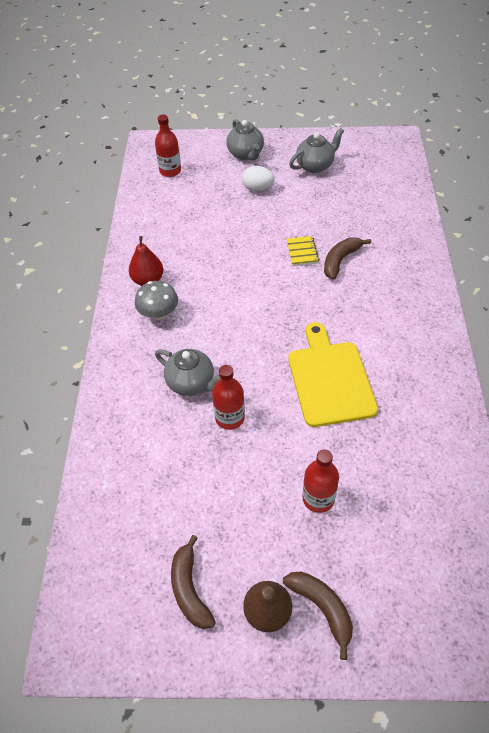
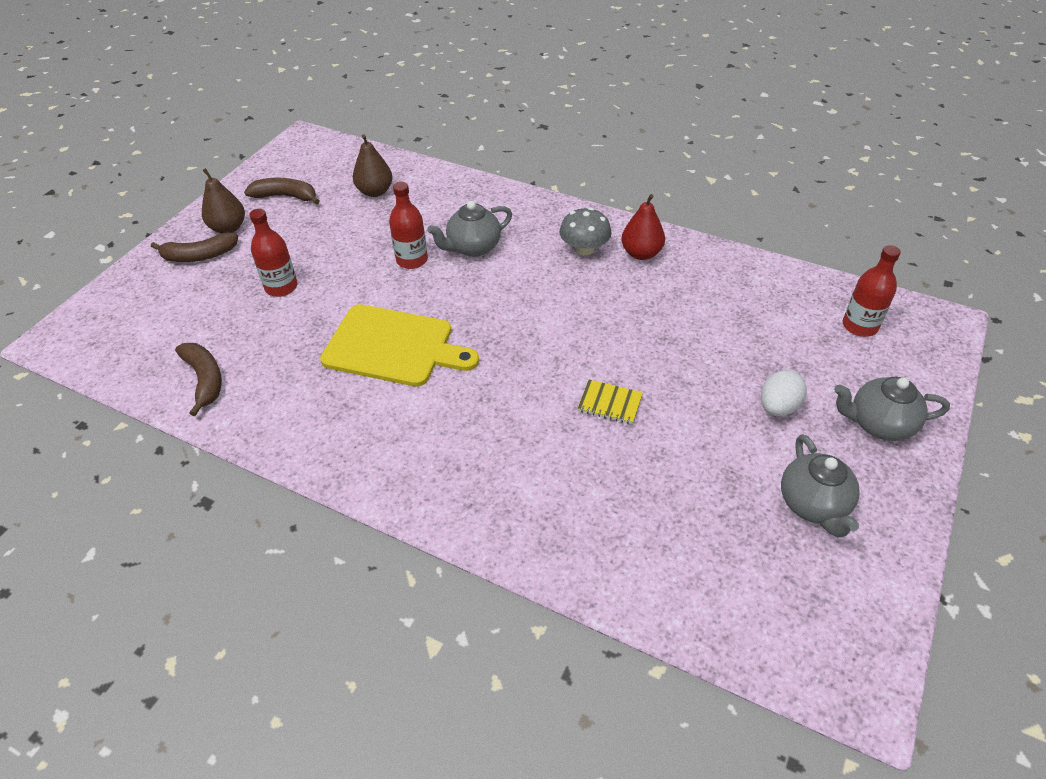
camera: 115 degrees right, 5 degrees down
(144, 503) = (375, 191): none -> brown pear
(340, 260) = (568, 437): brown banana -> brown banana (205, 379)

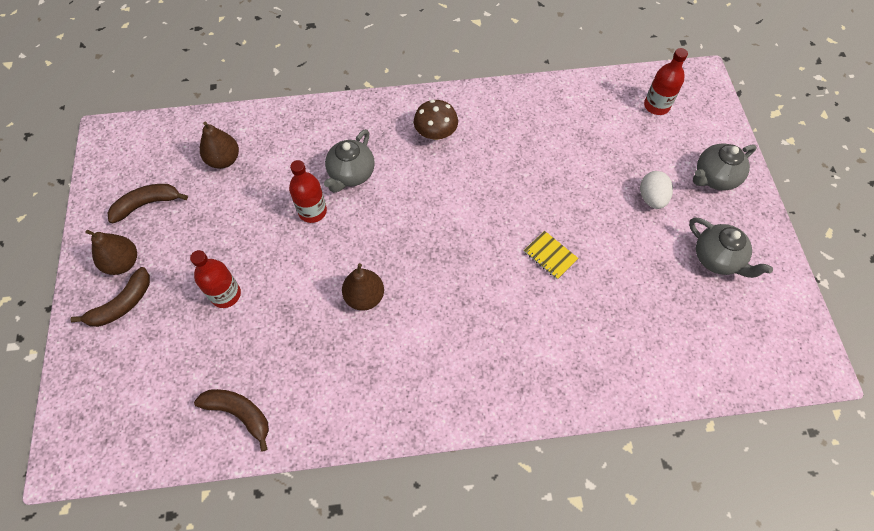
camera: 35 degrees left, 15 degrees up
(394, 347) = (364, 297): yellow cutting board -> brown pear
(584, 249) = (435, 133): grey mushroom -> brown mushroom
(610, 403) = (550, 256): yellow notebook -> yellow notebook turned 60 degrees clockwise
(641, 253) = (478, 116): red pear -> none

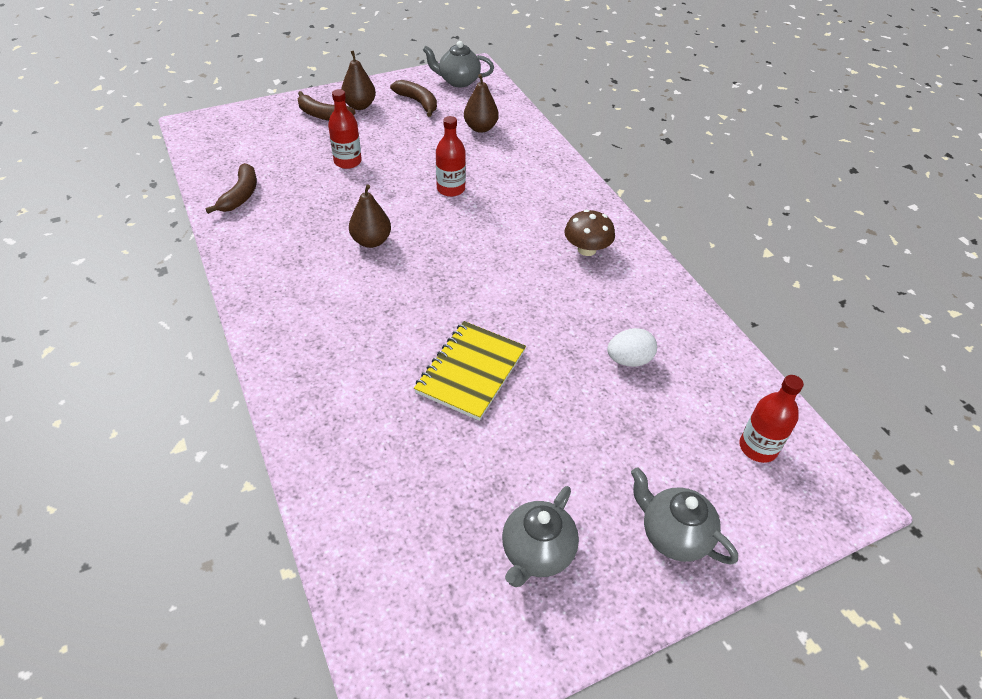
camera: 70 degrees right, 15 degrees down
(351, 174) = (503, 203): grey teapot -> grey teapot (458, 81)
(550, 256) = (471, 372): yellow notebook -> yellow notebook, size x1.89
(651, 198) = (600, 462): white egg -> white egg (629, 360)

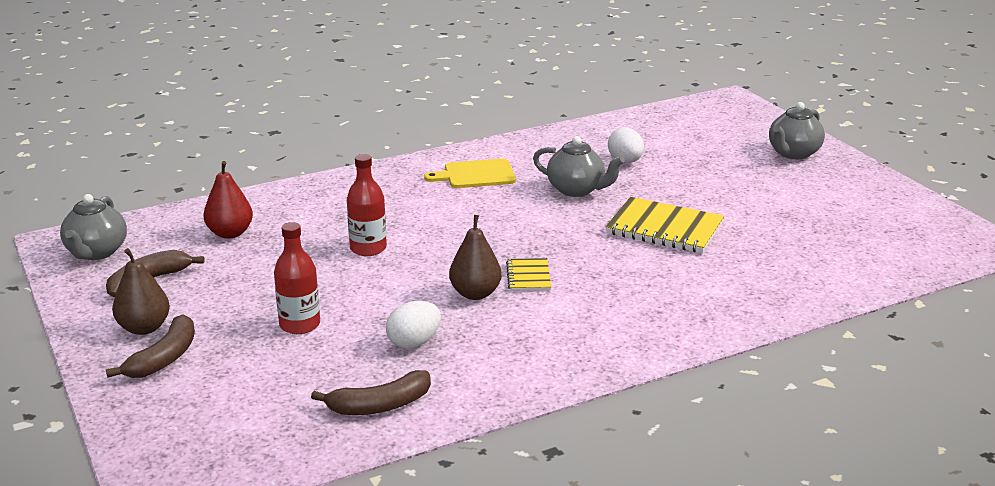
camera: 90 degrees left, 20 degrees down
(240, 195) = (379, 405): brown banana -> brown banana turned 150 degrees clockwise
(310, 210) = (414, 343): none -> white egg
(392, 271) = (528, 276): none -> yellow notebook
(480, 128) = (230, 233): brown pear -> red pear
(536, 553) = (837, 199): grey teapot -> grey teapot (577, 190)
(586, 249) = (476, 175): brown mushroom -> yellow cutting board
(758, 447) = (700, 122): red bottle -> none

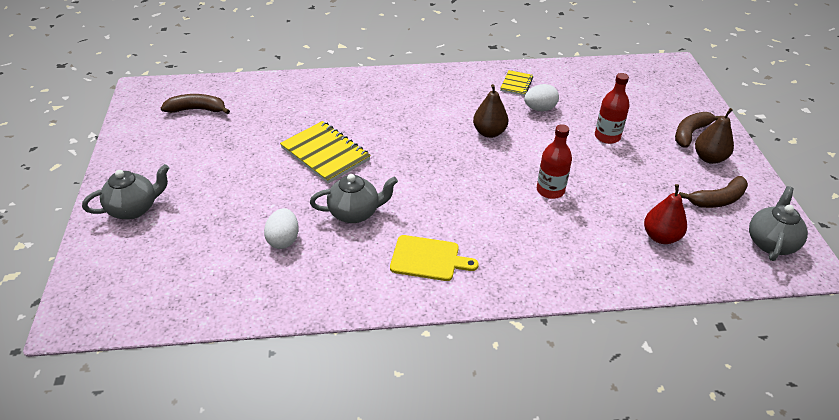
camera: 160 degrees left, 15 degrees up
(379, 405) = (568, 79): brown banana -> brown banana (197, 110)
(528, 276) = (448, 137): yellow notebook -> yellow notebook (516, 84)
(577, 190) = (355, 213): grey teapot -> grey teapot turned 120 degrees clockwise

